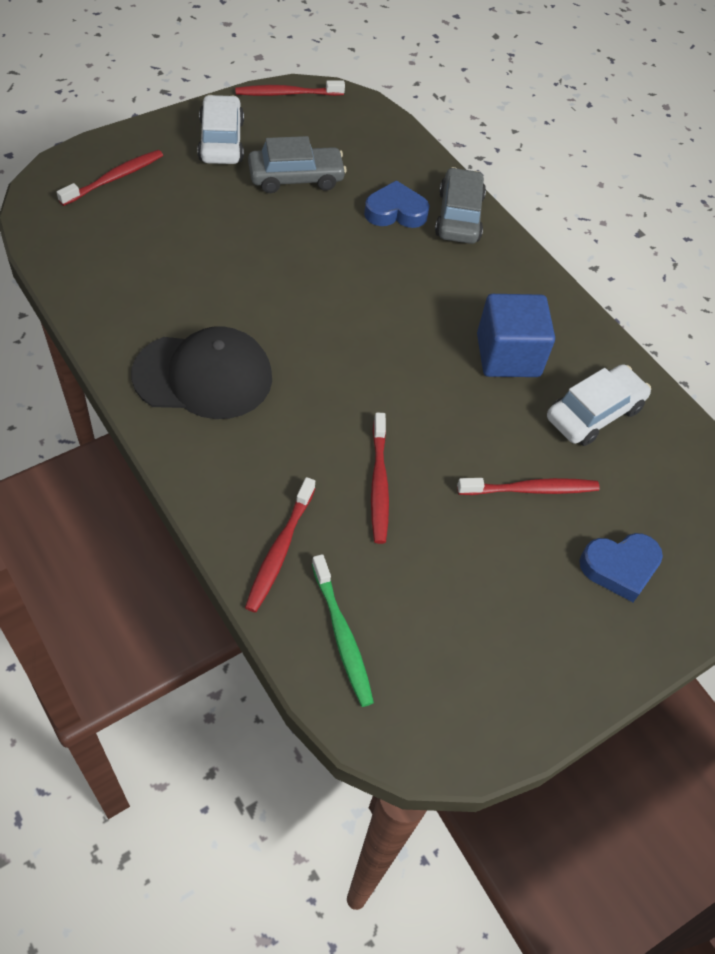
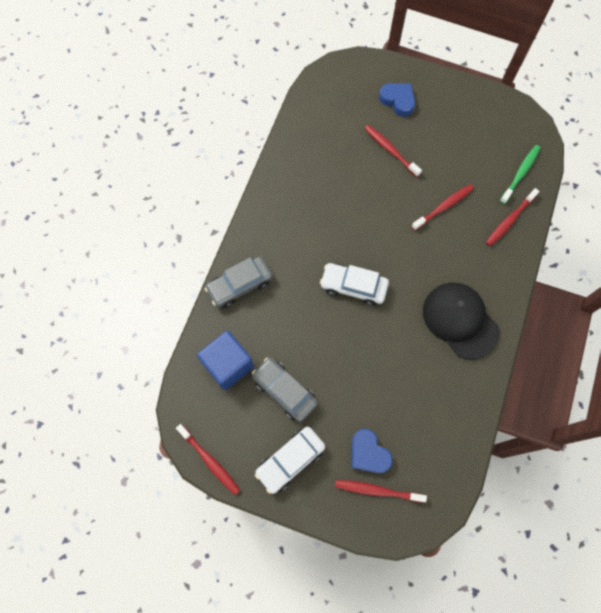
camera: 120 degrees left, 15 degrees up
(280, 550) = (509, 220): red toothbrush -> red toothbrush turned 150 degrees clockwise
(395, 212) = (265, 318): blue heart -> blue heart (368, 453)
(508, 355) = (322, 202): blue cube -> blue cube (228, 365)
(594, 413) = (324, 149): white car -> white car (353, 287)

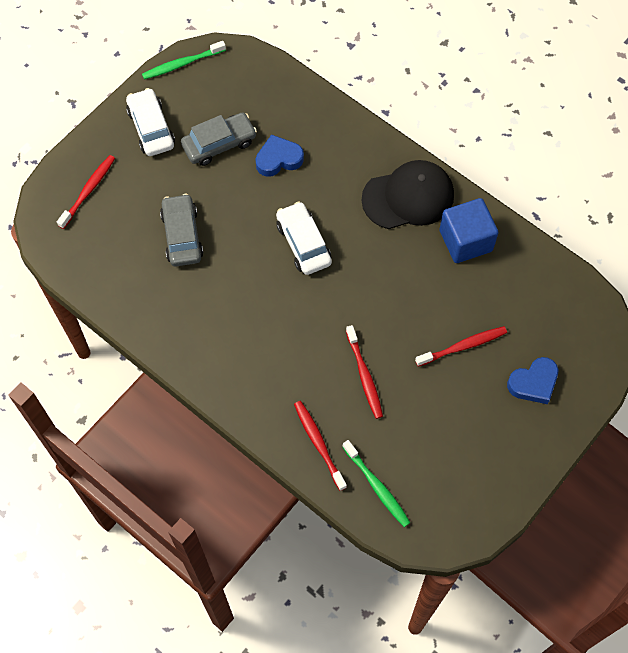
camera: 110 degrees right, 5 degrees down
(209, 461) = (182, 64): red toothbrush -> green toothbrush
(228, 365) = (267, 103): blue cube -> blue cube (465, 241)
(240, 285) = (349, 138): grey car -> grey car (182, 235)
(353, 287) = (303, 243): white car -> white car turned 60 degrees counterclockwise
(368, 453) = (125, 196): blue heart -> blue heart (278, 159)
(460, 320) = (220, 335): black cap -> black cap (408, 197)

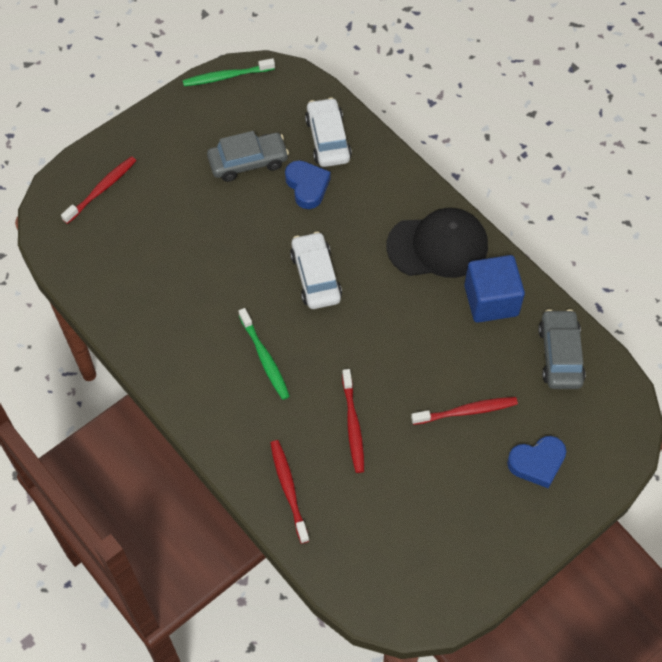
camera: 10 degrees right, 5 degrees down
(151, 128) = (180, 136): white car -> white car (328, 139)
(182, 235) = (189, 249): grey car -> grey car (560, 355)
(278, 159) = (307, 186): blue heart -> blue heart turned 75 degrees clockwise
(377, 486) = (342, 546): green toothbrush -> green toothbrush (264, 358)

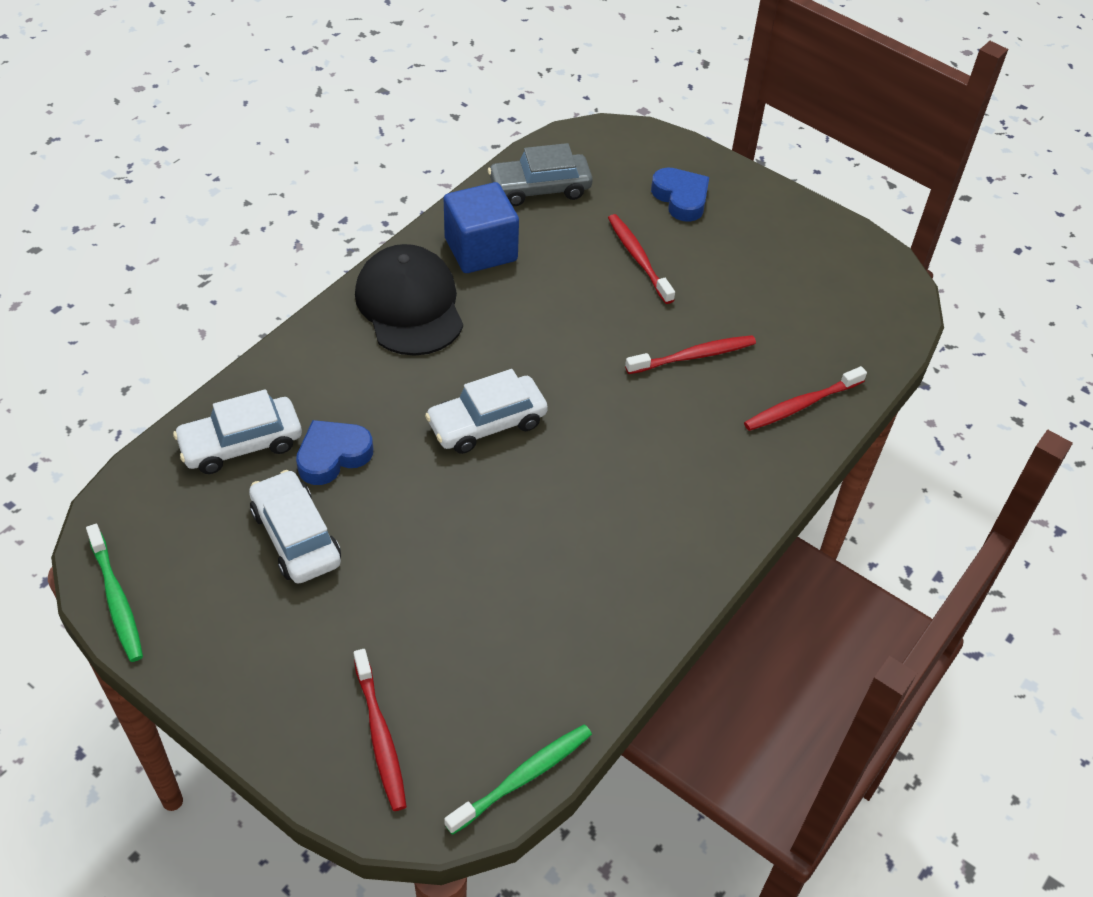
camera: 105 degrees left, 10 degrees down
(102, 189) = (380, 736): red toothbrush -> red toothbrush turned 135 degrees counterclockwise
(248, 162) = (296, 537): grey car -> white car
(264, 358) = (629, 459): green toothbrush -> green toothbrush (523, 777)

